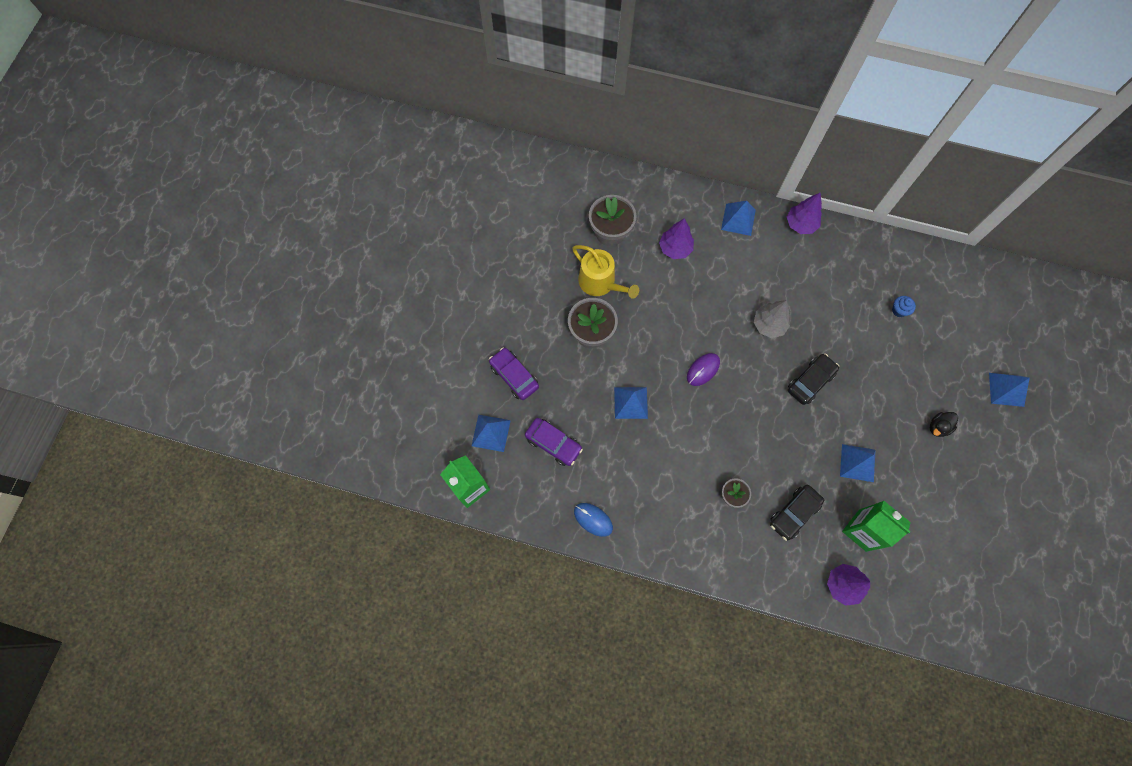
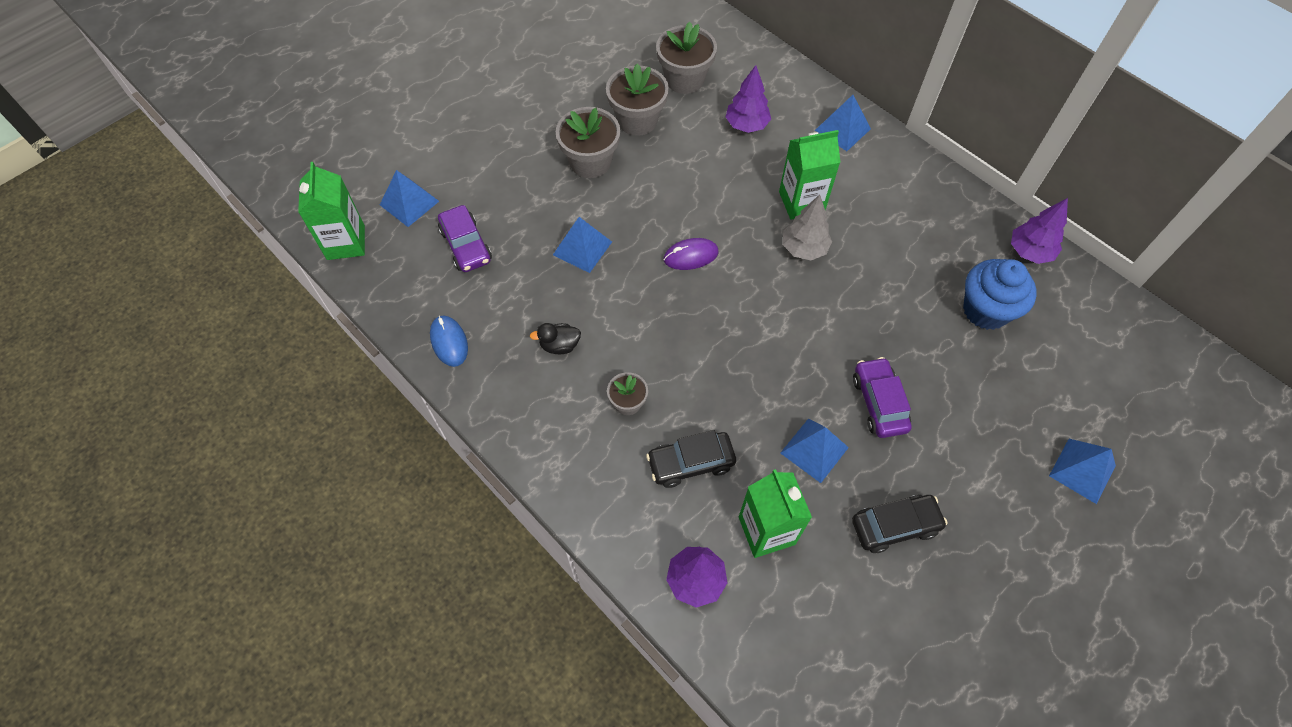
camera: 30 degrees right, 10 degrees down
(514, 376) = (476, 163): purple car -> purple car (879, 403)
(600, 283) = (637, 120): yellow watering can -> grey flower pot
(746, 291) = (801, 202): none -> green carton
(800, 224) = (917, 166): purple tree -> purple tree (1029, 252)
(810, 381) = (815, 331): black car -> black car (894, 526)
(899, 310) = (985, 310): blue cupcake -> blue cupcake, size x2.19
(938, 427) = (953, 465): black duck -> black duck (559, 345)

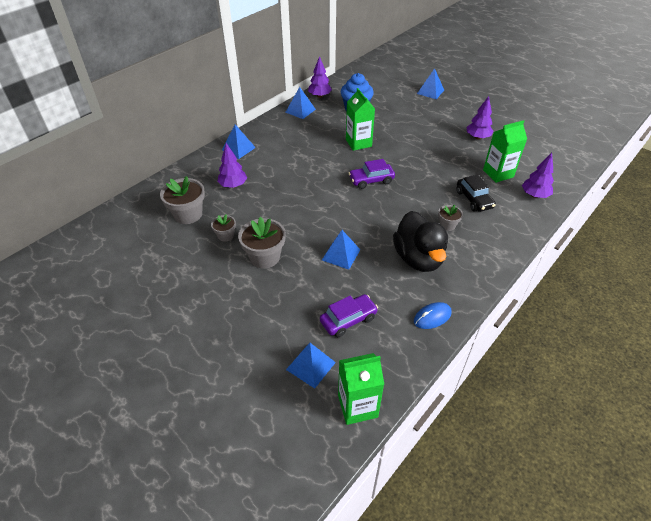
camera: 95 degrees left, 15 degrees down
(559, 345) = (418, 258): black duck -> black duck, size x2.40
(637, 120) = (225, 235): grey flower pot -> grey flower pot, size x0.56
(690, 256) = (339, 205): purple mouse -> none
(801, 202) = (294, 163): green carton -> green carton (358, 143)
(804, 248) = (327, 162): grey tree -> none
(814, 450) = (449, 159): blue pyramid -> blue pyramid (300, 110)
(879, 403) = (416, 140): purple car -> purple car (371, 180)
(894, 526) = (477, 137): black car -> purple tree

